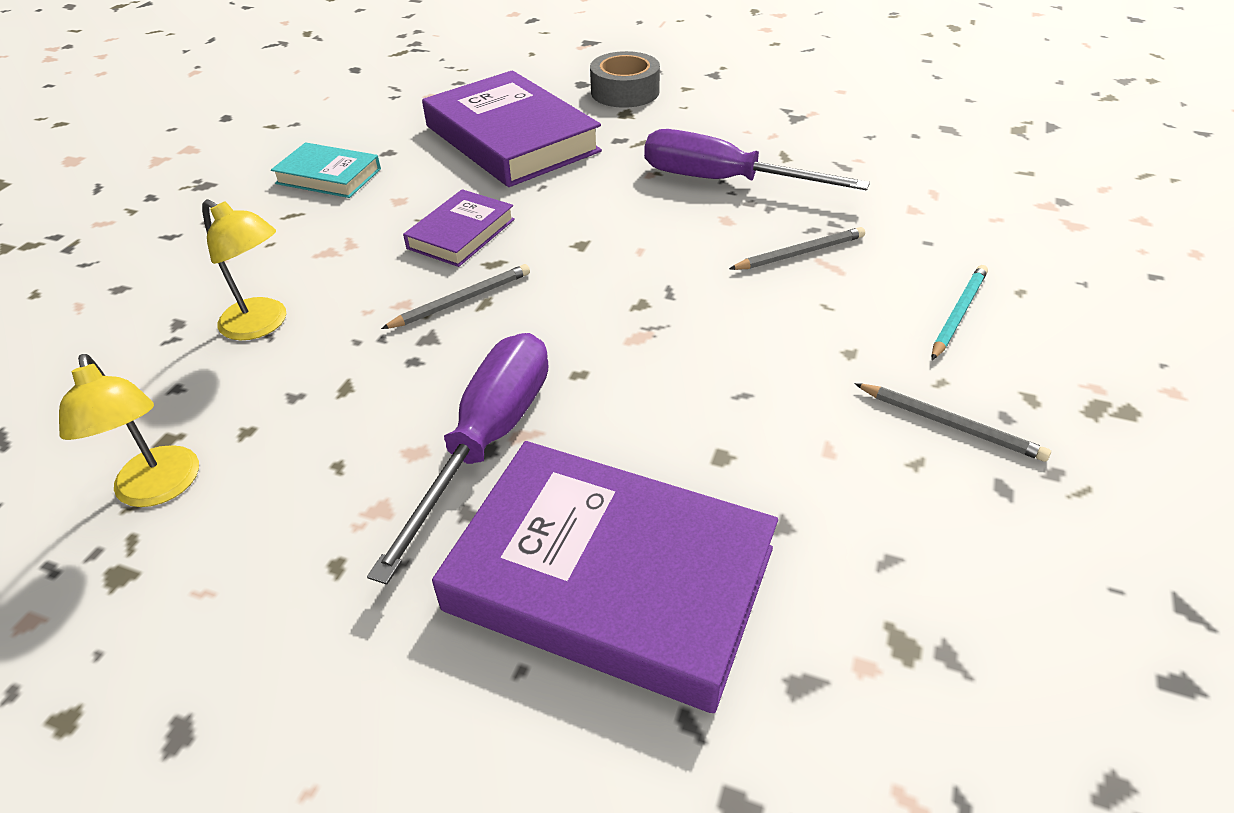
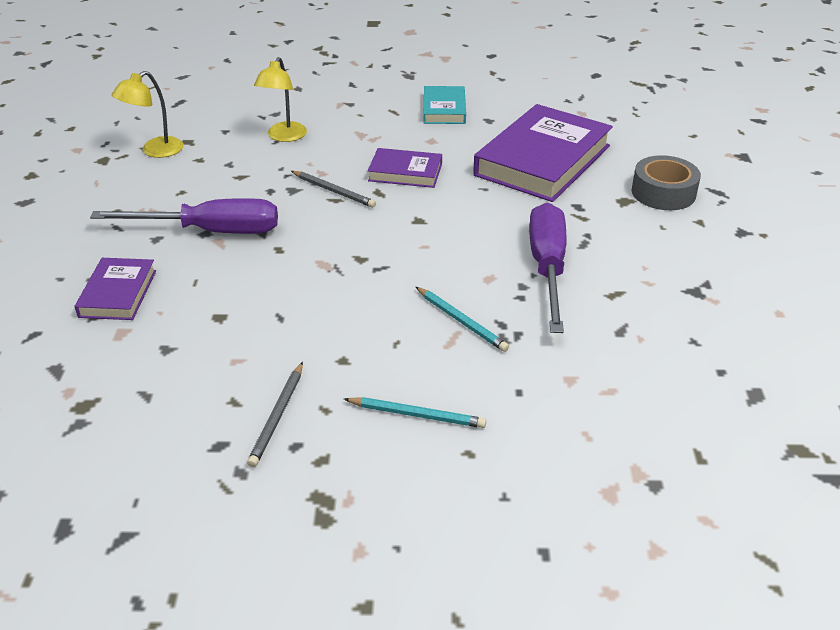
camera: 70 degrees right, 5 degrees down
(610, 578) = (118, 293): purple book -> purple book, size x0.51
(799, 253) = (461, 321): grey pencil -> turquoise pencil

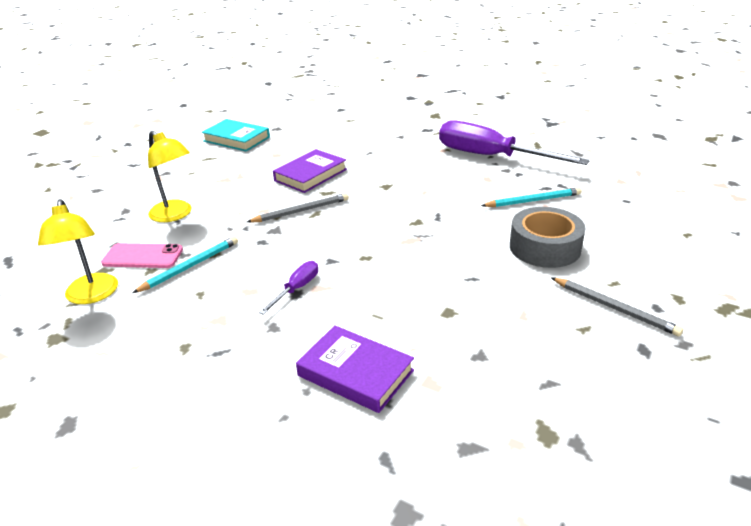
camera: 60 degrees left, 5 degrees down
(211, 231) = (297, 289): purple screwdriver -> purple screwdriver, size x0.43
(215, 149) = (143, 256): none -> pink phone
(417, 415) = (637, 244): turquoise pencil -> turquoise pencil (190, 266)
(543, 160) = (357, 125): purple book -> none
(663, 193) = (438, 103): grey tape -> grey tape (545, 247)

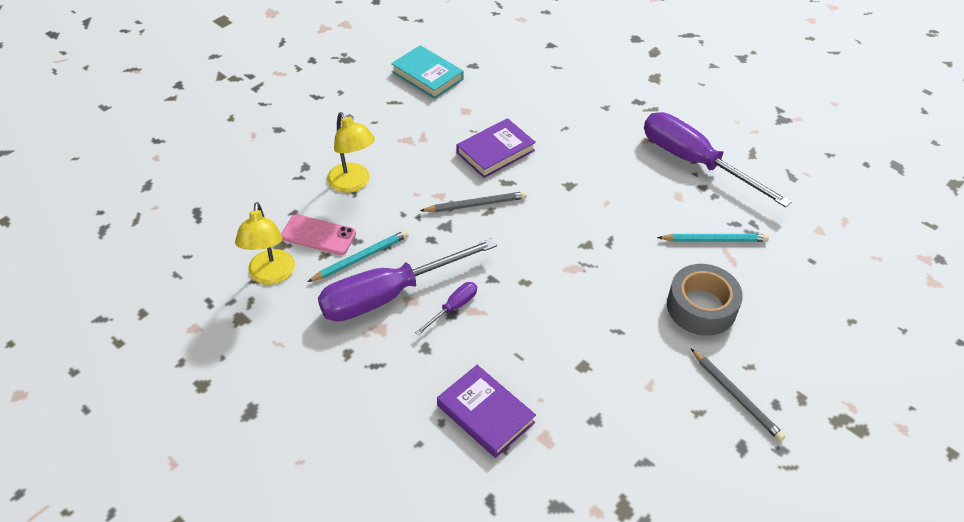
camera: 10 degrees right, 15 degrees up
(224, 290) = (388, 295): none -> purple screwdriver

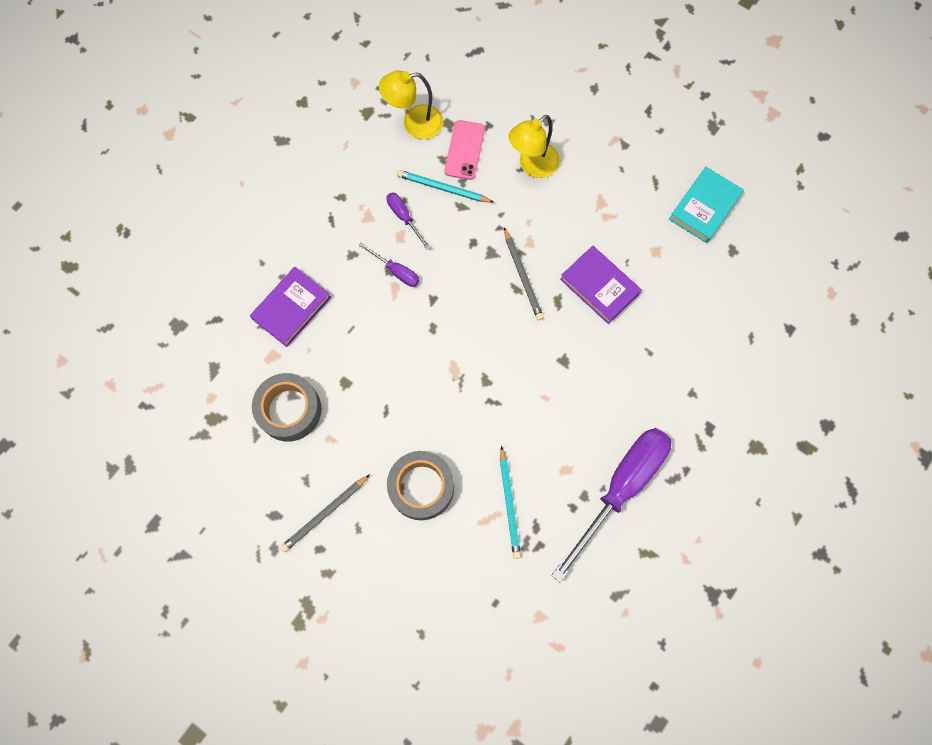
camera: 85 degrees right, 25 degrees up
(361, 258) = (443, 188): turquoise pencil -> turquoise pencil turned 150 degrees clockwise
(388, 295) = (404, 217): purple screwdriver -> purple screwdriver, size x0.43
(614, 424) = (289, 410): none -> grey tape

